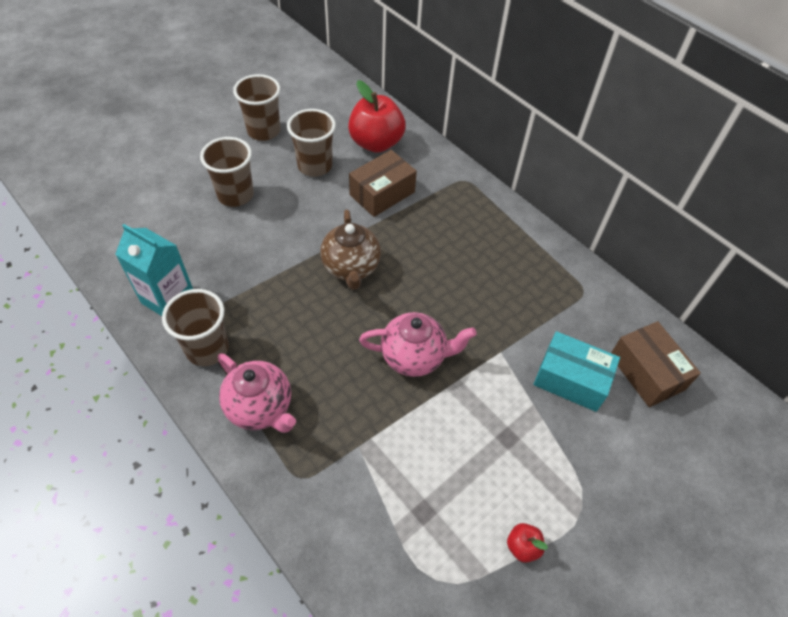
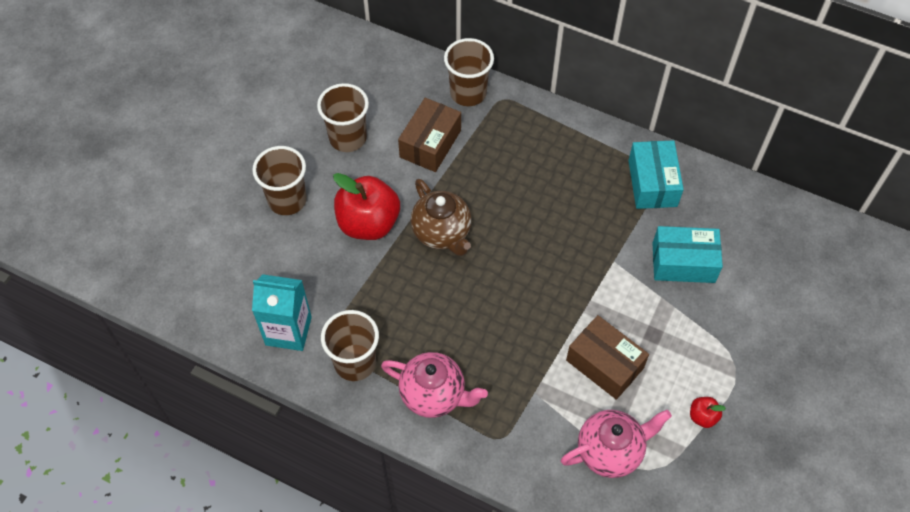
camera: 20 degrees left, 5 degrees up
(264, 131) = (272, 117): brown cup -> brown cup (468, 93)
(376, 143) = (395, 89): red apple -> red apple (368, 223)
(414, 357) = (542, 295): pink teapot -> pink teapot (610, 451)
(572, 296) = (652, 183): none -> turquoise box
(646, 372) = (742, 231): brown box -> brown box (604, 364)

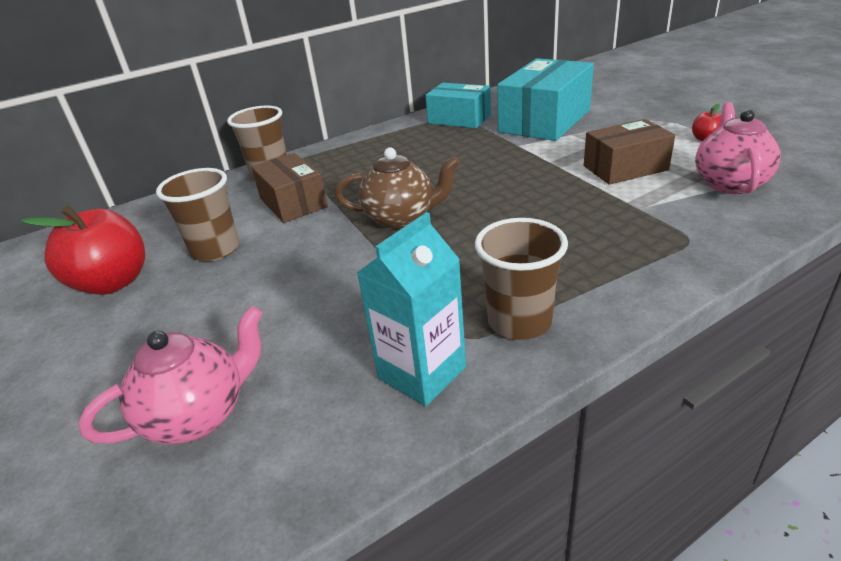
camera: 55 degrees left, 25 degrees down
(287, 200) = (229, 317): brown cup -> none
(368, 223) = (336, 262): red apple -> red apple (113, 282)
(434, 395) = (606, 270): pink teapot -> pink teapot (199, 415)
(683, 262) = (545, 121): turquoise box -> turquoise box, size x1.55

